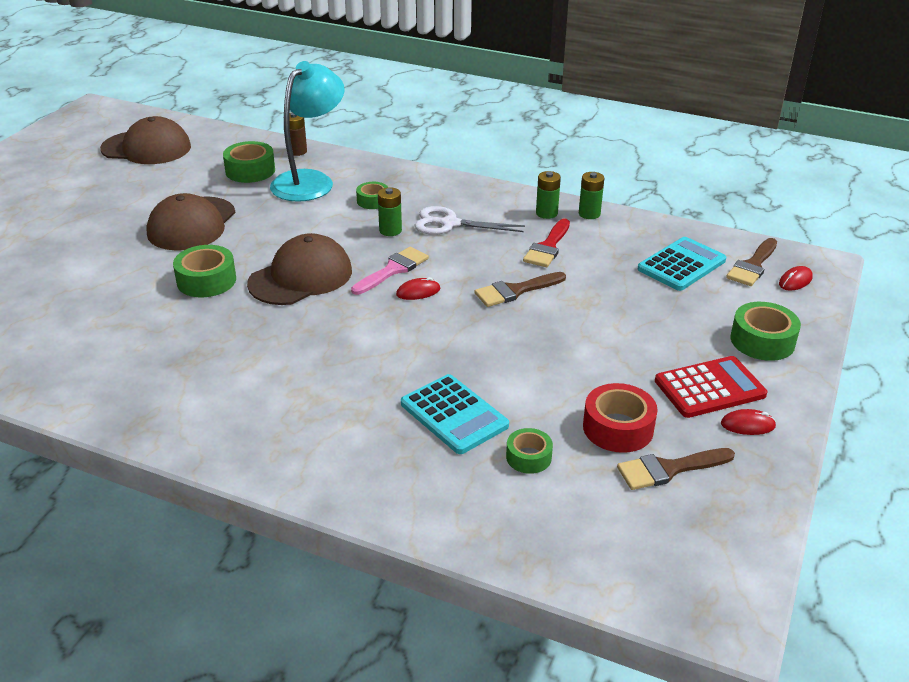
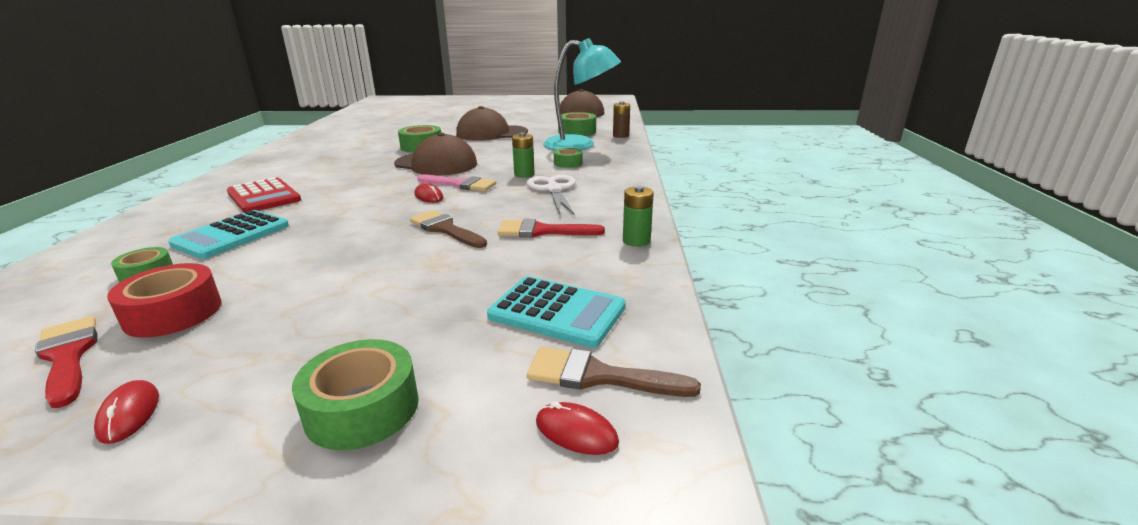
camera: 70 degrees right, 10 degrees down
(546, 213) = (614, 221): green battery -> none
(668, 469) = (68, 356): brown brush -> red brush
(709, 388) = (237, 369): red calculator -> red calculator (264, 196)

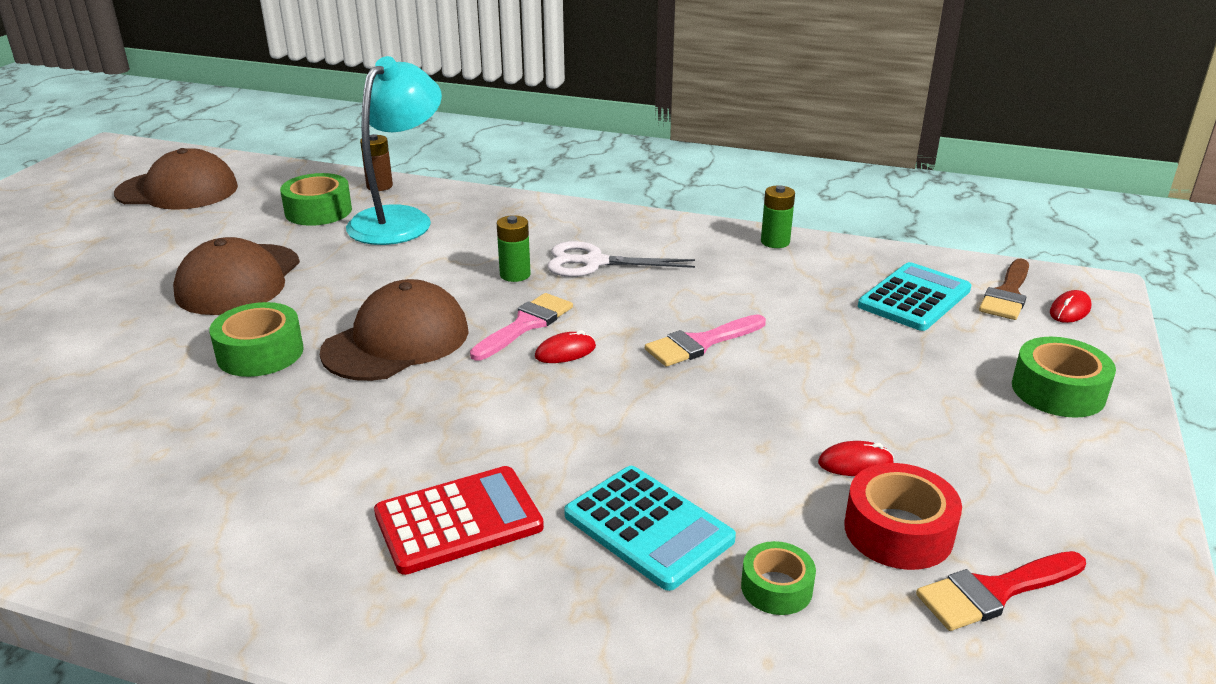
camera: 75 degrees left, 5 degrees up
(129, 414) = (1084, 513): red mouse -> red mouse (855, 463)
(445, 229) = (700, 343): brown brush -> pink brush
(542, 231) = (731, 285): red brush -> none
(568, 163) = (486, 240): green tape -> none

